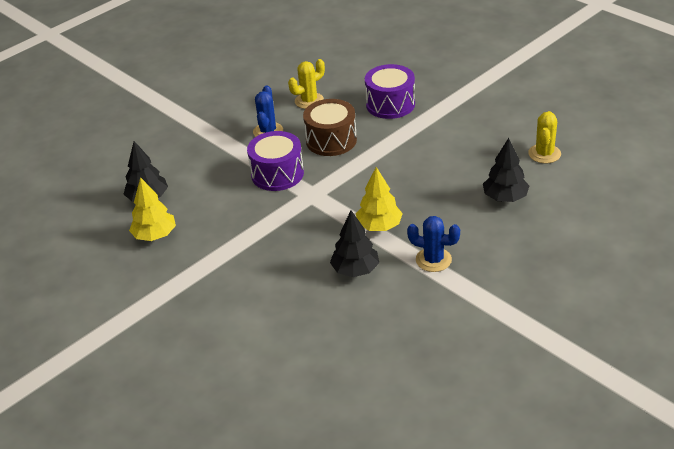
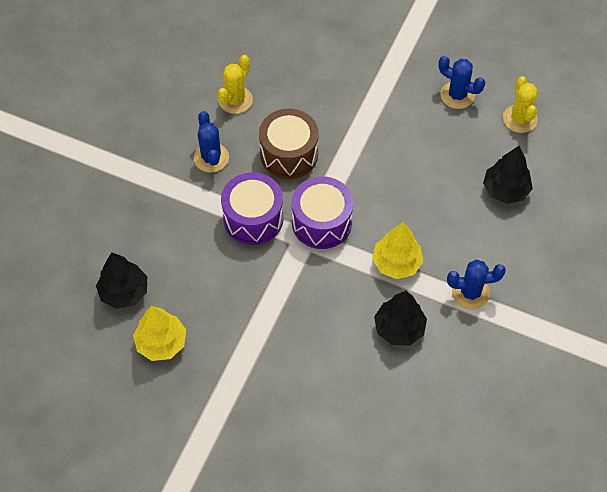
camera: 25 degrees left, 20 degrees up
(390, 104) = (329, 84): purple drum -> purple drum (321, 222)
(496, 129) = (457, 95): none -> blue cactus

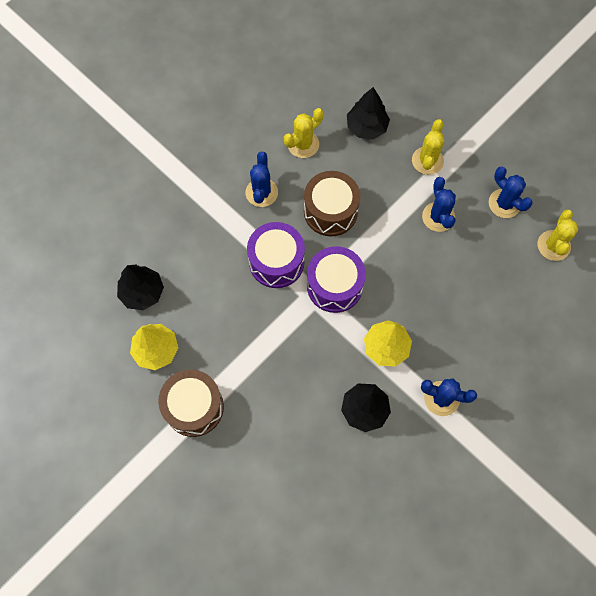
camera: 20 degrees right, 10 degrees up
(224, 384) = (194, 407): none -> brown drum
(366, 78) = (427, 161): none -> yellow cactus
(398, 127) = (438, 217): none -> blue cactus
(505, 190) = (512, 310): black tree -> black tree (366, 127)

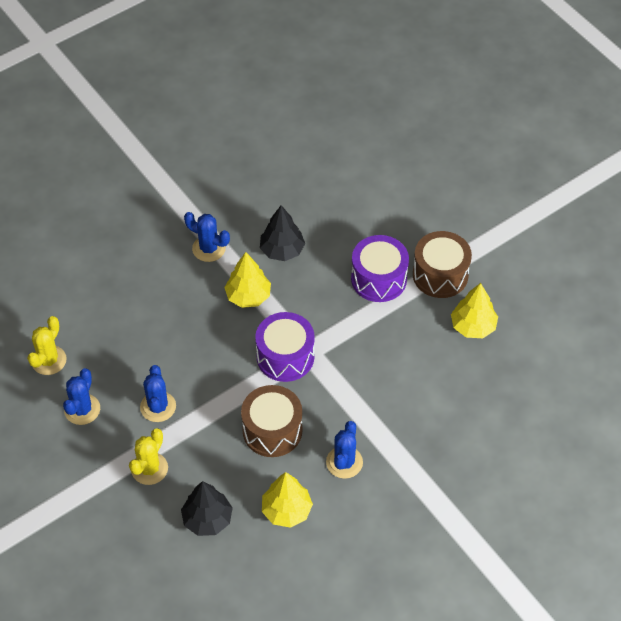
camera: 170 degrees left, 15 degrees down
(142, 292) = (484, 380): black tree -> none
(276, 262) = (340, 388): purple drum -> purple drum (379, 279)
(303, 144) = (286, 510): yellow cactus -> yellow tree
(504, 203) = (82, 409): blue cactus -> blue cactus turned 45 degrees clockwise

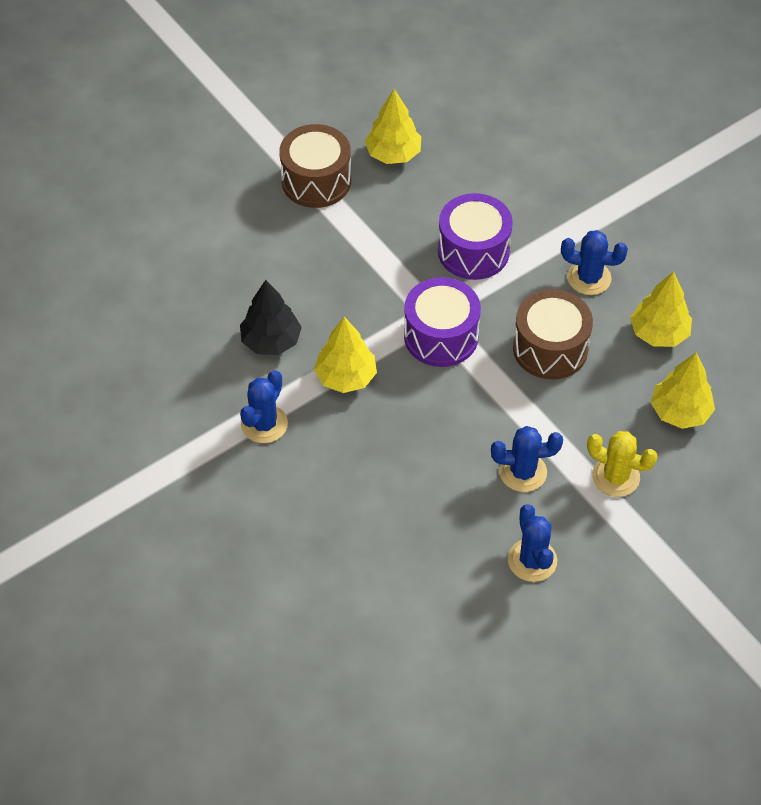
camera: 90 degrees left, 0 degrees up
(48, 360) = (454, 609): yellow cactus -> none
(82, 409) = (532, 560): blue cactus -> blue cactus turned 60 degrees clockwise
(207, 519) = (680, 412): black tree -> yellow tree
(379, 279) = (321, 240): purple drum -> purple drum (473, 251)

